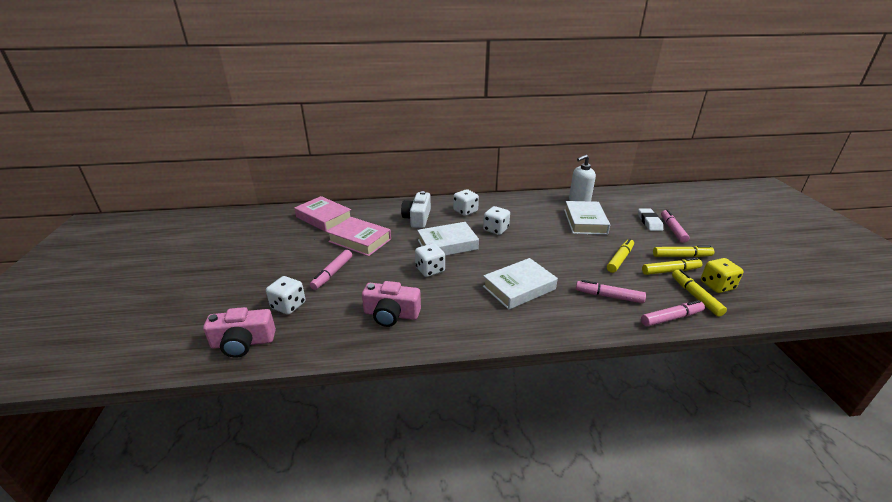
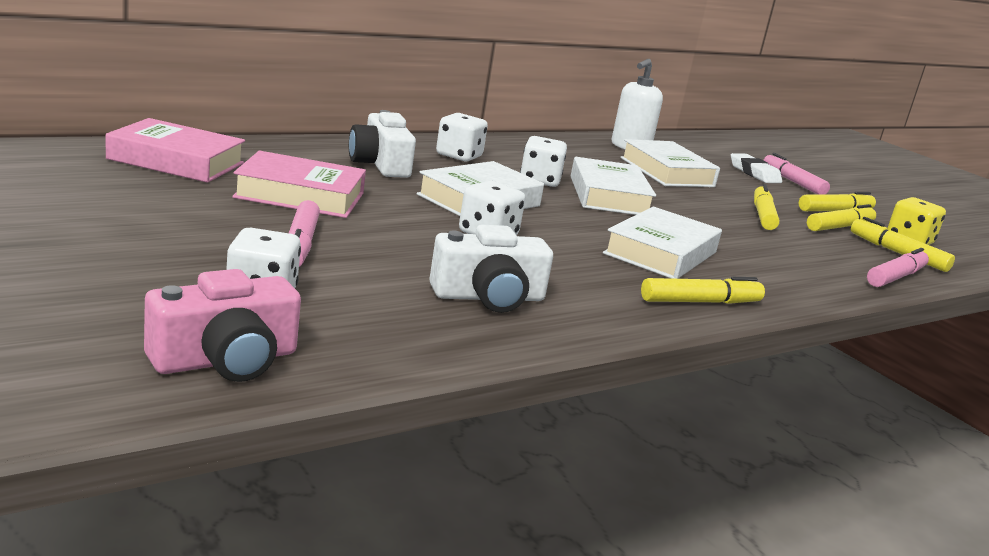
camera: 30 degrees left, 10 degrees down
(391, 314) = (489, 297): pink camera -> white camera
(508, 328) = (700, 302): none -> yellow marker
(528, 242) = (609, 196): none -> white book
(608, 296) = (795, 257): pink marker -> none

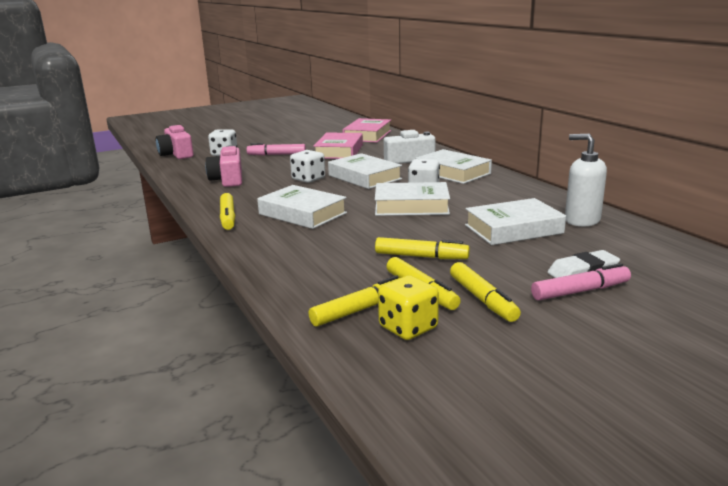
camera: 100 degrees right, 0 degrees up
(459, 156) = (452, 172): white dice -> white book
(489, 297) = (228, 179): white camera -> pink camera
(896, 277) = (290, 293): pink marker -> none

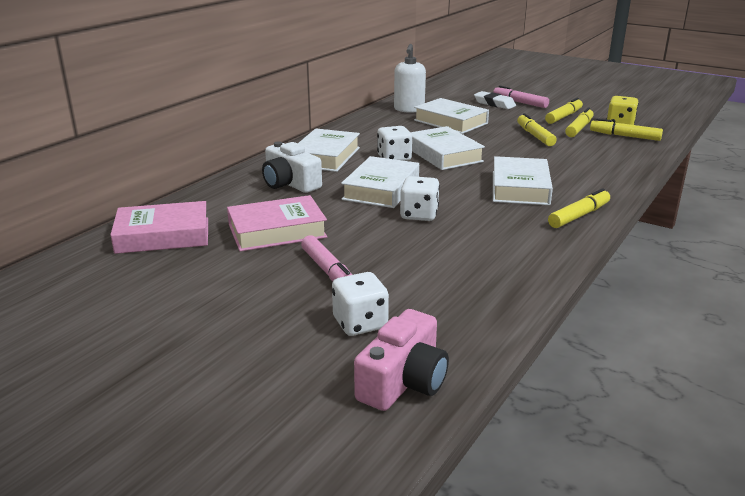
camera: 120 degrees left, 5 degrees up
(228, 179) = (477, 263): pink camera -> none

